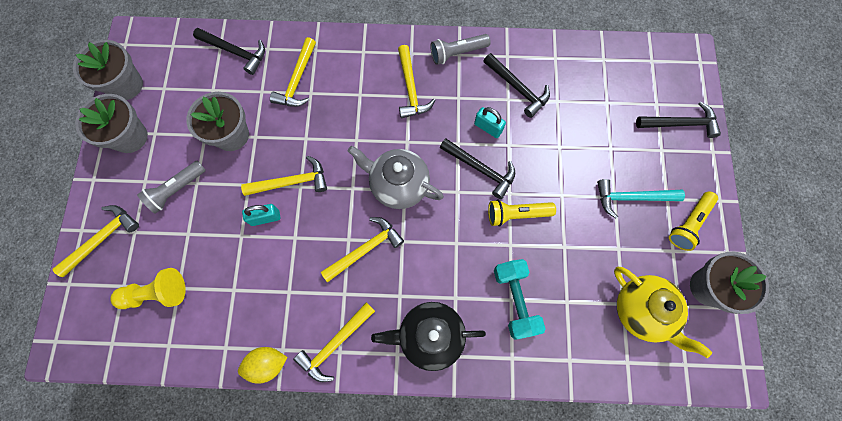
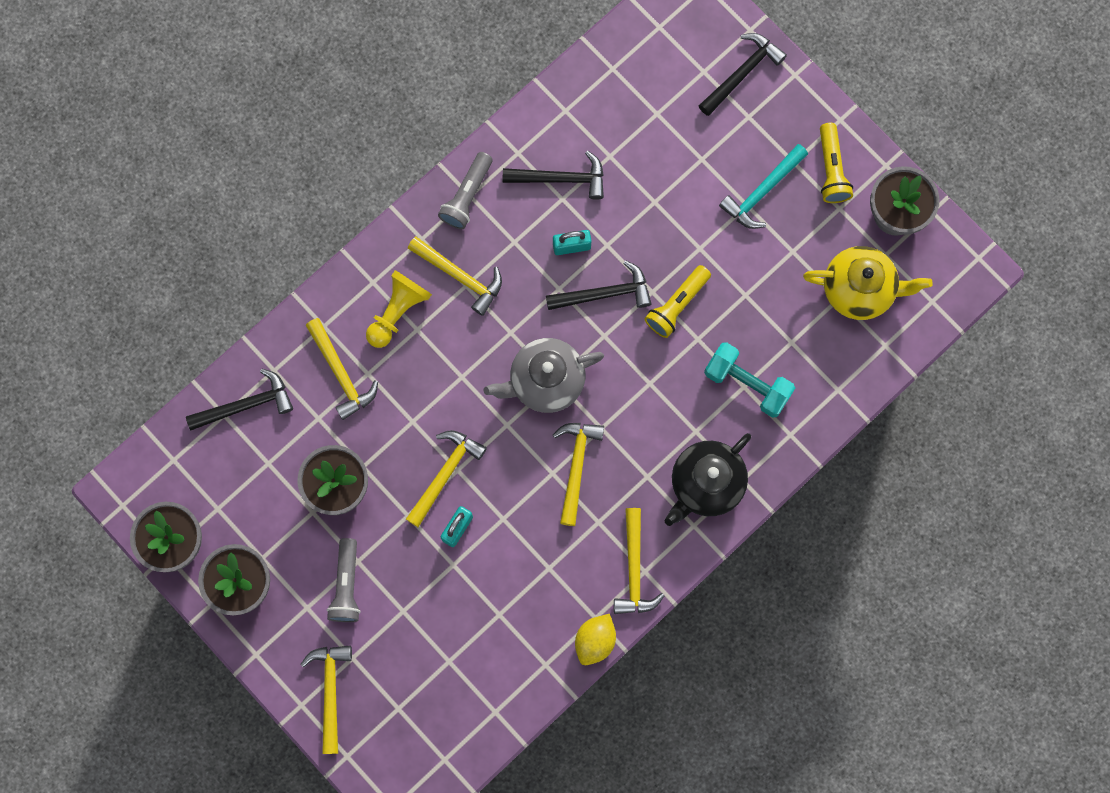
camera: 45 degrees left, 5 degrees up
(157, 293) = (435, 684): yellow pawn -> yellow pawn (397, 312)

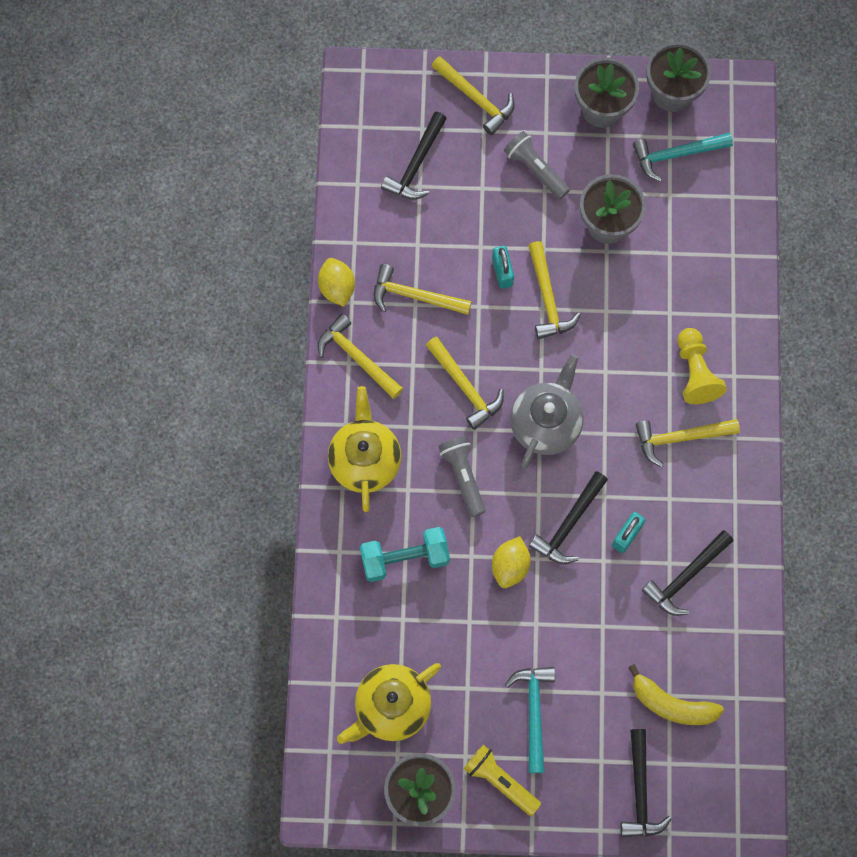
camera: 135 degrees right, 5 degrees down
(228, 489) = (676, 155): none -> turquoise hammer
(246, 404) = (725, 216): black hammer -> black hammer (416, 164)
(341, 373) = (687, 296): yellow hammer -> yellow hammer (415, 296)
(467, 196) = (736, 499): grey flashlight -> grey flashlight (463, 477)
(661, 106) = (672, 704): none -> yellow banana
(677, 305) = (510, 566): yellow flashlight -> yellow lemon
(705, 484) = (365, 460): black teapot -> yellow teapot

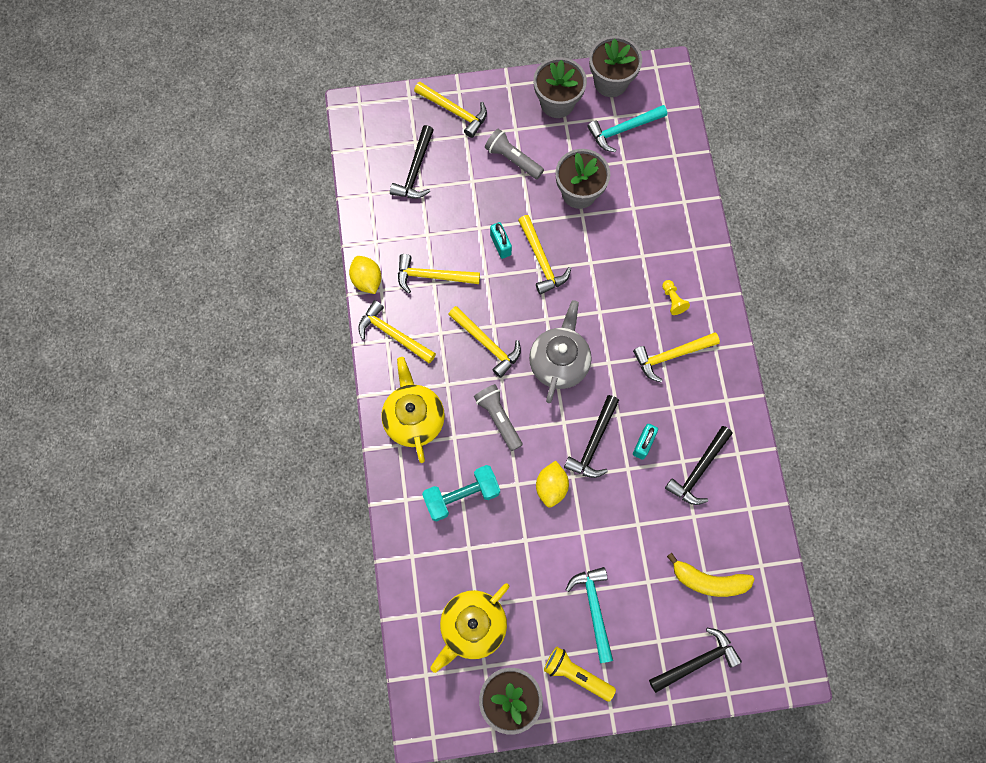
camera: 10 degrees left, 0 degrees up
(640, 791) = (697, 661): black hammer -> black hammer turned 105 degrees counterclockwise
(695, 372) = (673, 300): yellow pawn -> yellow pawn, size x0.57

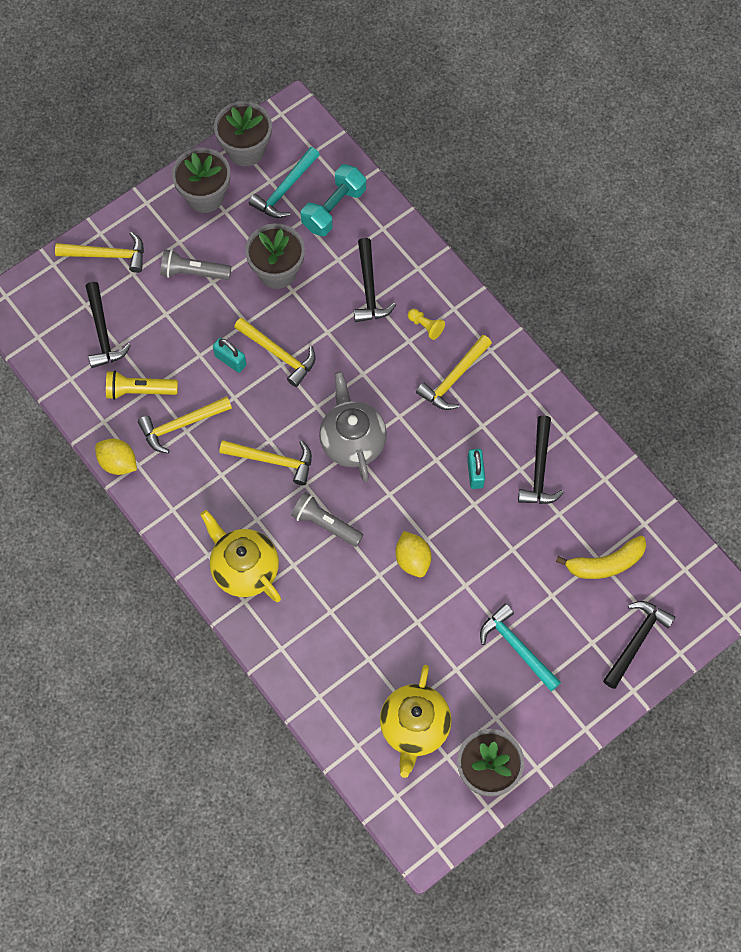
camera: 30 degrees left, 5 degrees down
(393, 334) = (175, 501): yellow hammer -> none
(462, 496) = (333, 614): turquoise dumbbell -> turquoise dumbbell (334, 209)
(576, 674) = (535, 715): yellow flashlight -> yellow flashlight (139, 390)
(594, 443) = (429, 497): black hammer -> black hammer (369, 289)

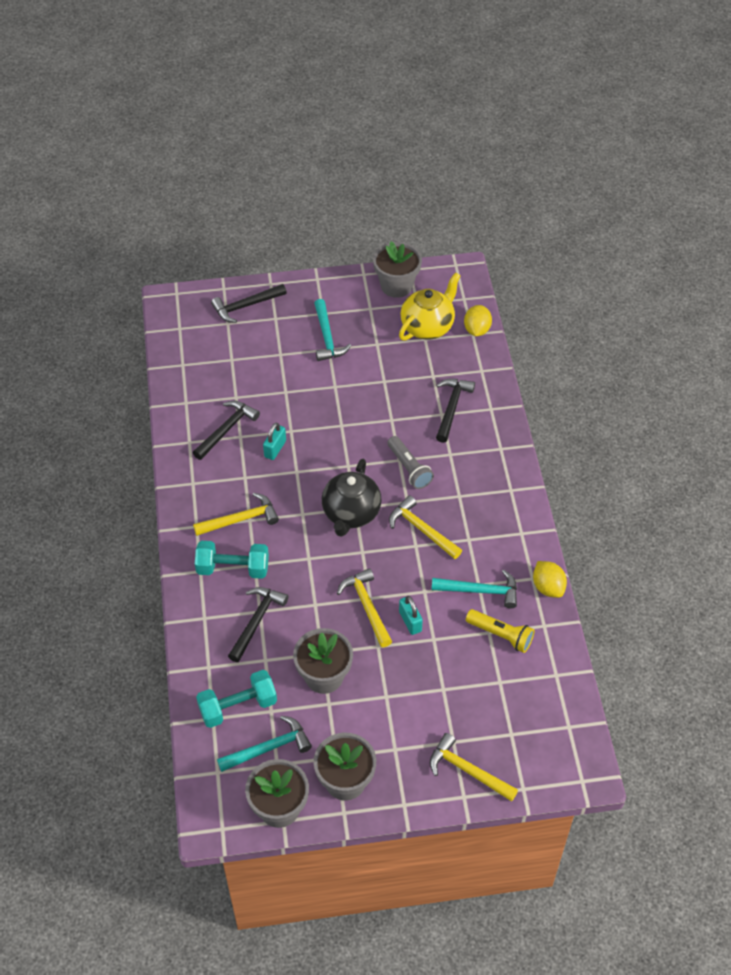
camera: 150 degrees left, 15 degrees down
(103, 332) = (507, 700): black hammer -> black hammer (451, 408)
(181, 425) = (480, 591): yellow hammer -> turquoise hammer
(193, 272) = (398, 713): grey flashlight -> none
(244, 568) = (488, 468): yellow teapot -> none
(352, 441) = (351, 513): grey teapot -> black teapot
(412, 559) = (361, 417): yellow lemon -> yellow lemon (477, 330)
(426, 326) = (233, 568): yellow pawn -> turquoise dumbbell
(605, 563) = (229, 355): yellow banana -> none

